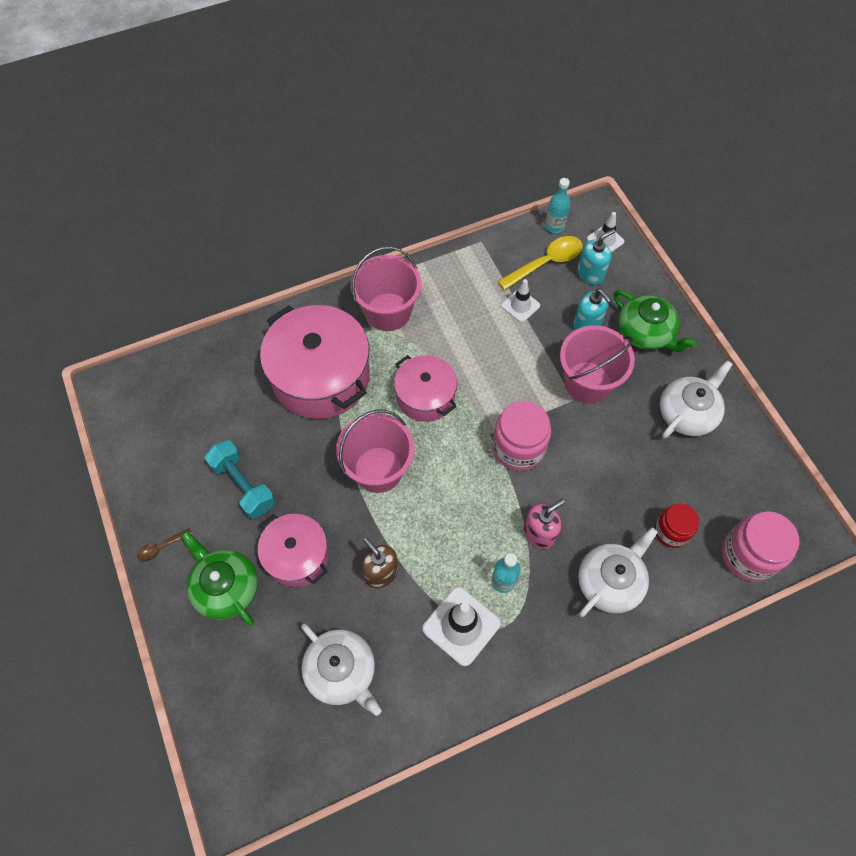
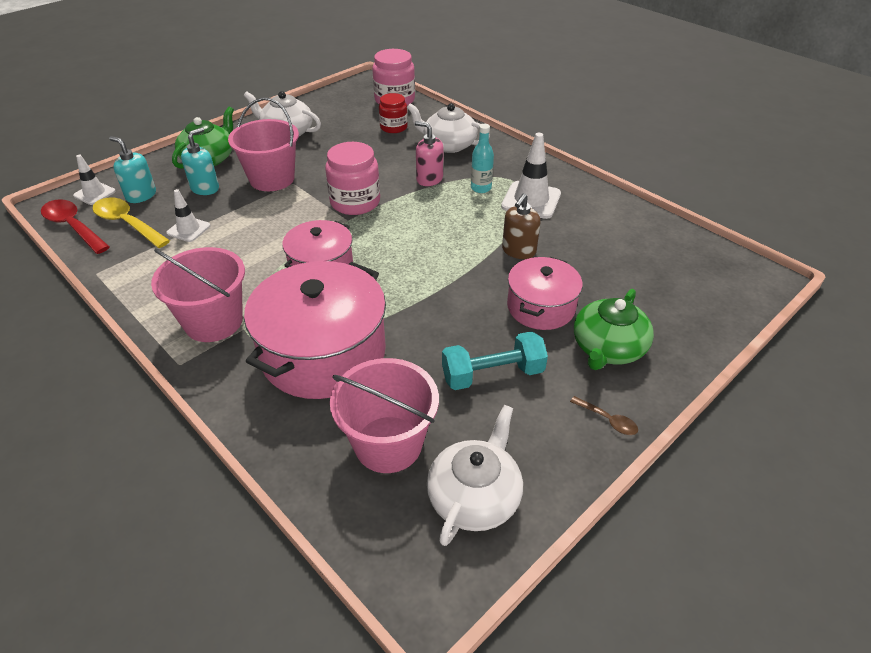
camera: 110 degrees left, 20 degrees down
(243, 485) = (492, 374): turquoise dumbbell -> turquoise dumbbell turned 45 degrees clockwise
(341, 671) = (616, 251): white teapot -> white teapot (474, 496)
(378, 469) = (419, 278): pink bucket -> pink bucket (388, 444)
(554, 226) = (73, 227): turquoise bottle -> red spoon

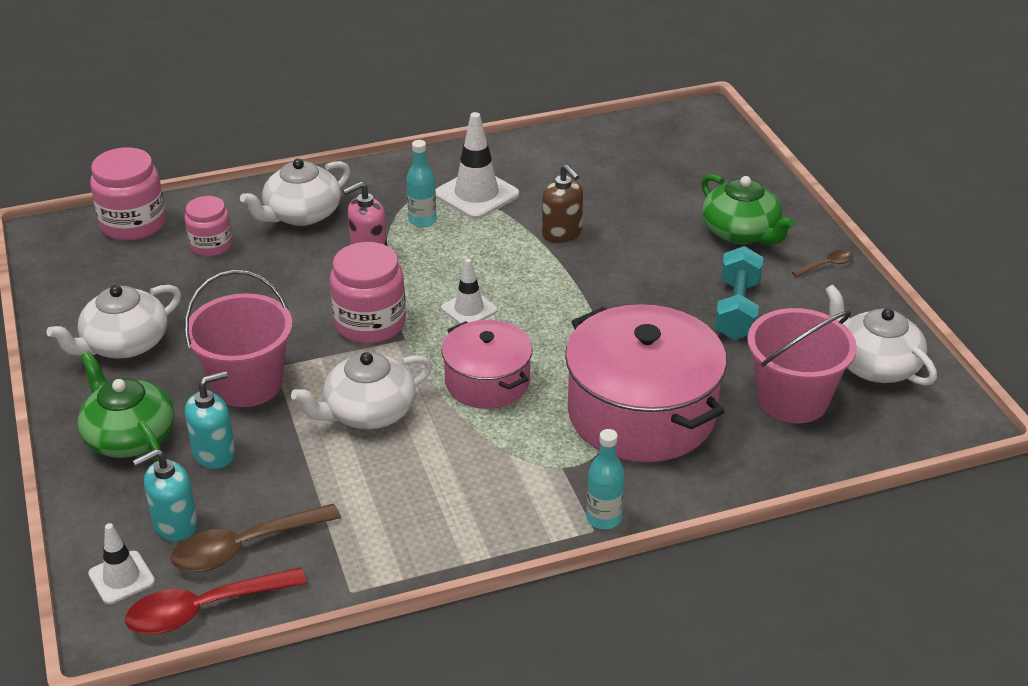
camera: 65 degrees left, 5 degrees down
(127, 223) = (244, 547): yellow spoon -> brown spoon
(188, 229) = (312, 485): white traffic cone -> white traffic cone (469, 309)
(193, 366) = (603, 518): none -> turquoise bottle
(205, 188) = (214, 453): turquoise soap dispenser -> turquoise soap dispenser turned 90 degrees clockwise
(213, 321) = (533, 490): pink bucket -> none
(266, 228) = (368, 412): none -> white teapot
(393, 127) = (211, 245): red jar -> pink jar
(541, 307) = (661, 250): pink pot -> none

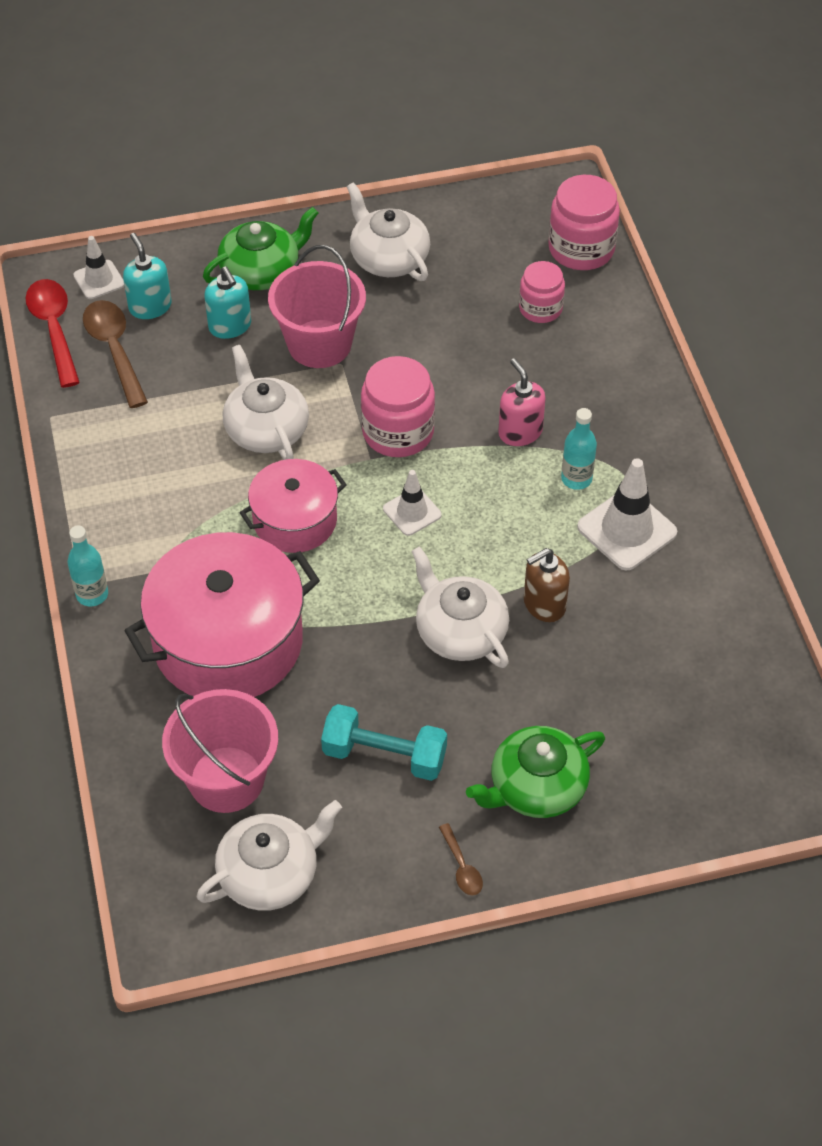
camera: 95 degrees right, 15 degrees up
(301, 214) = (593, 377): white teapot -> white teapot (460, 631)

